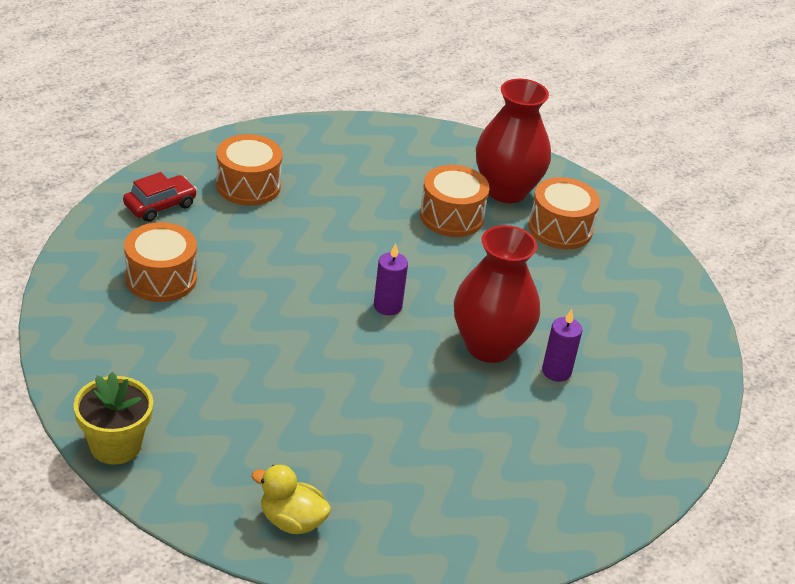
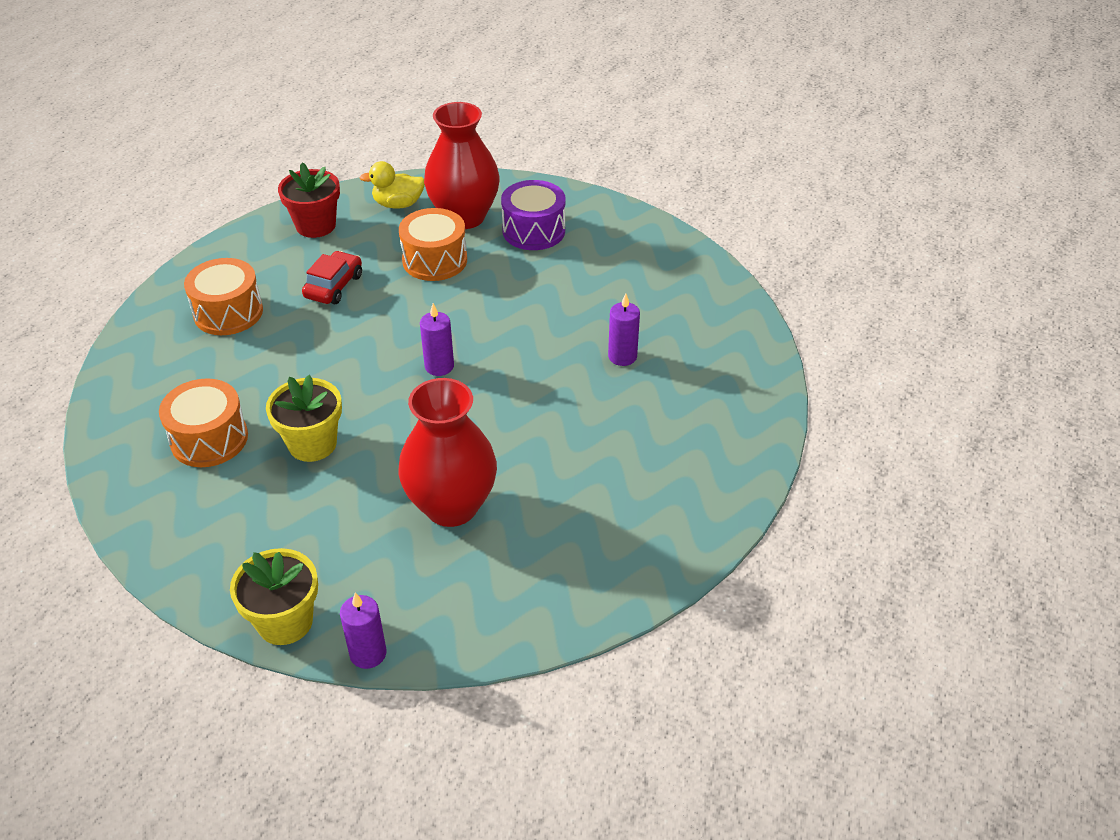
camera: 25 degrees left, 5 degrees up
(159, 502) = (368, 653): none -> purple candle
(160, 205) = (155, 369): red car -> red car (334, 286)
(237, 320) = (312, 444): none -> yellow flower pot
(292, 521) = (501, 605): yellow duck -> yellow duck (398, 204)
(371, 145) = (316, 225): none -> red flower pot
(489, 346) = (552, 361): red vase -> red vase (451, 506)
(560, 228) = (533, 231): orange drum -> purple drum

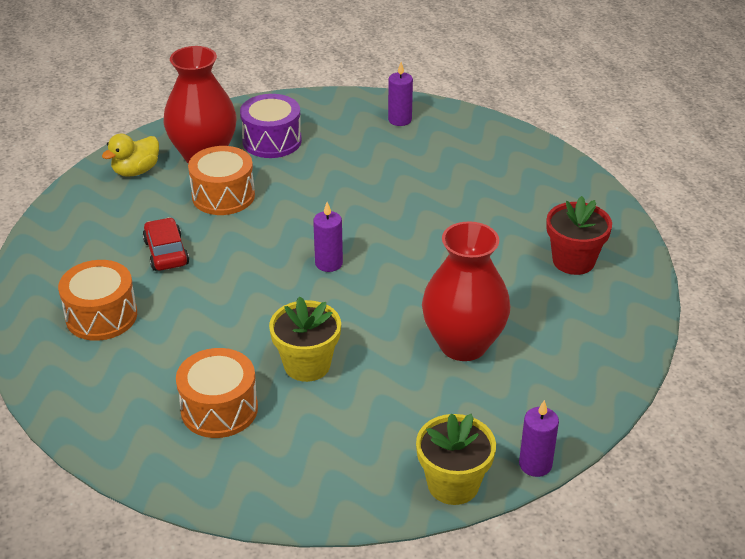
camera: 40 degrees left, 5 degrees down
(316, 225) = (86, 218): red flower pot -> red flower pot (573, 261)
(622, 356) = (446, 191): purple candle -> purple candle (400, 120)

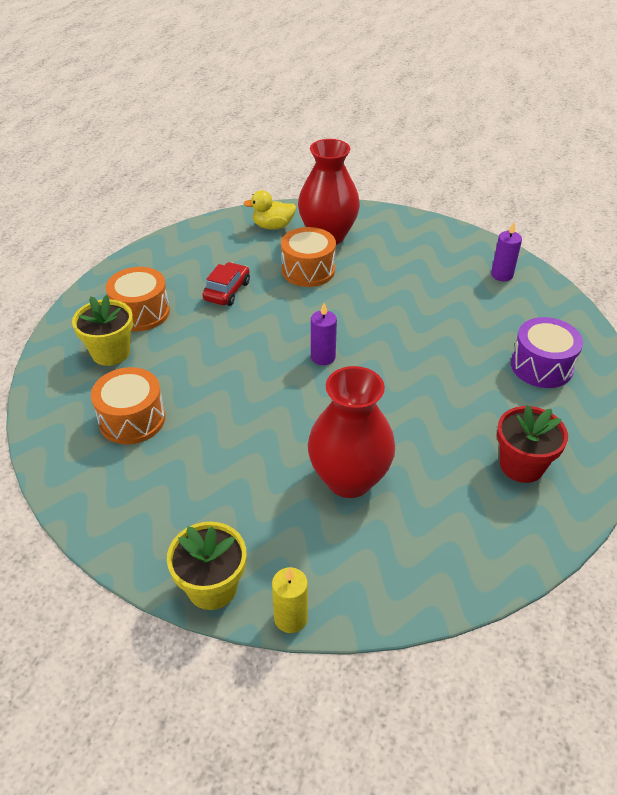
camera: 40 degrees right, 5 degrees up
(272, 141) = (386, 247): purple drum -> purple drum (541, 366)
(307, 365) = (221, 424): yellow flower pot -> yellow flower pot (111, 352)
(535, 464) = (290, 618): purple candle -> yellow candle

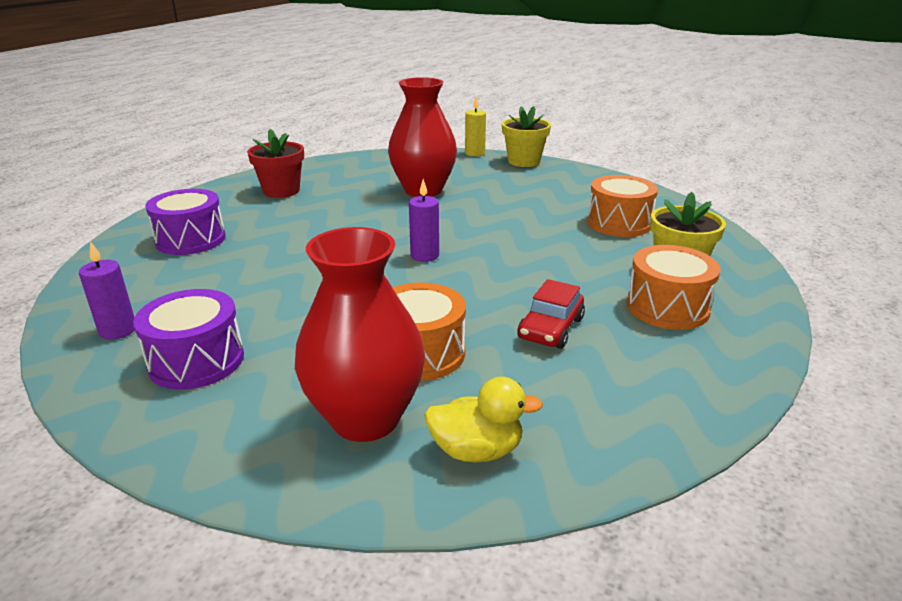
camera: 175 degrees left, 15 degrees down
(435, 259) = (196, 361): none -> purple drum

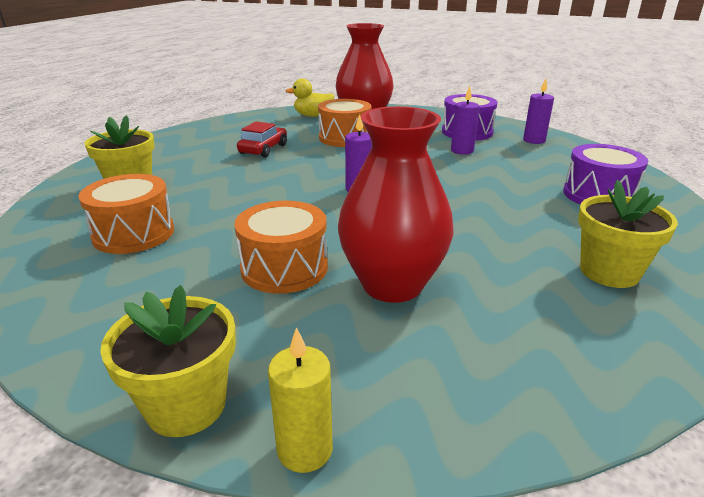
camera: 175 degrees right, 0 degrees up
(256, 311) = (462, 151): none -> purple candle
(281, 191) = (609, 272): red flower pot -> yellow flower pot
(667, 307) = (173, 161): orange drum -> orange drum (284, 268)

